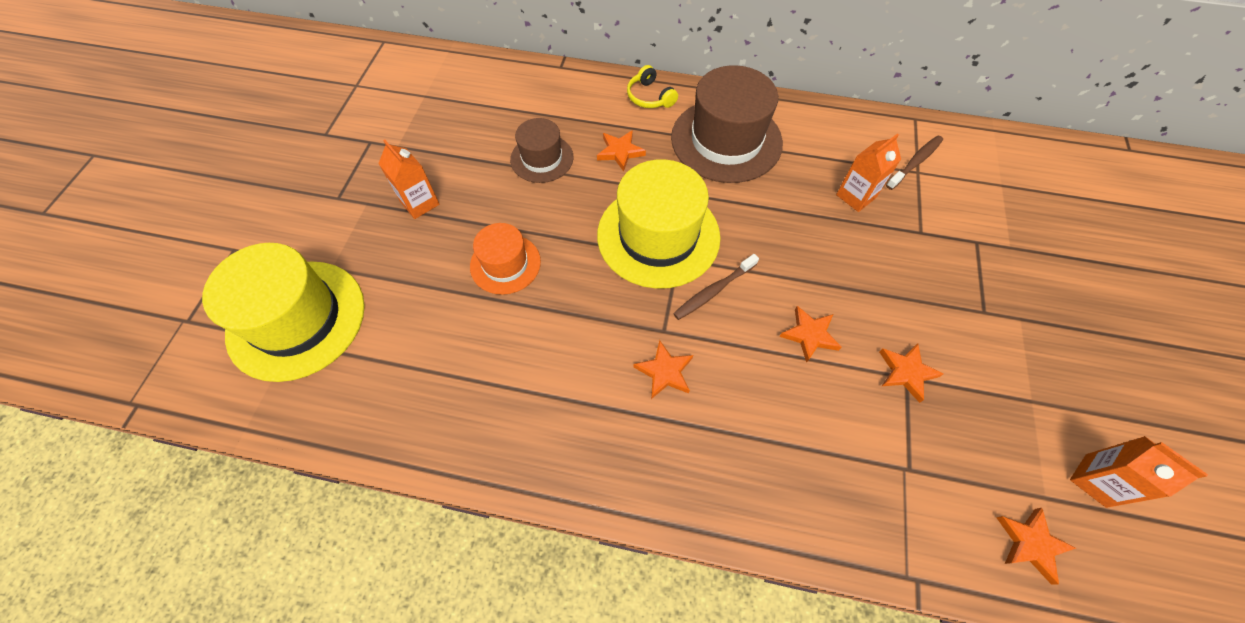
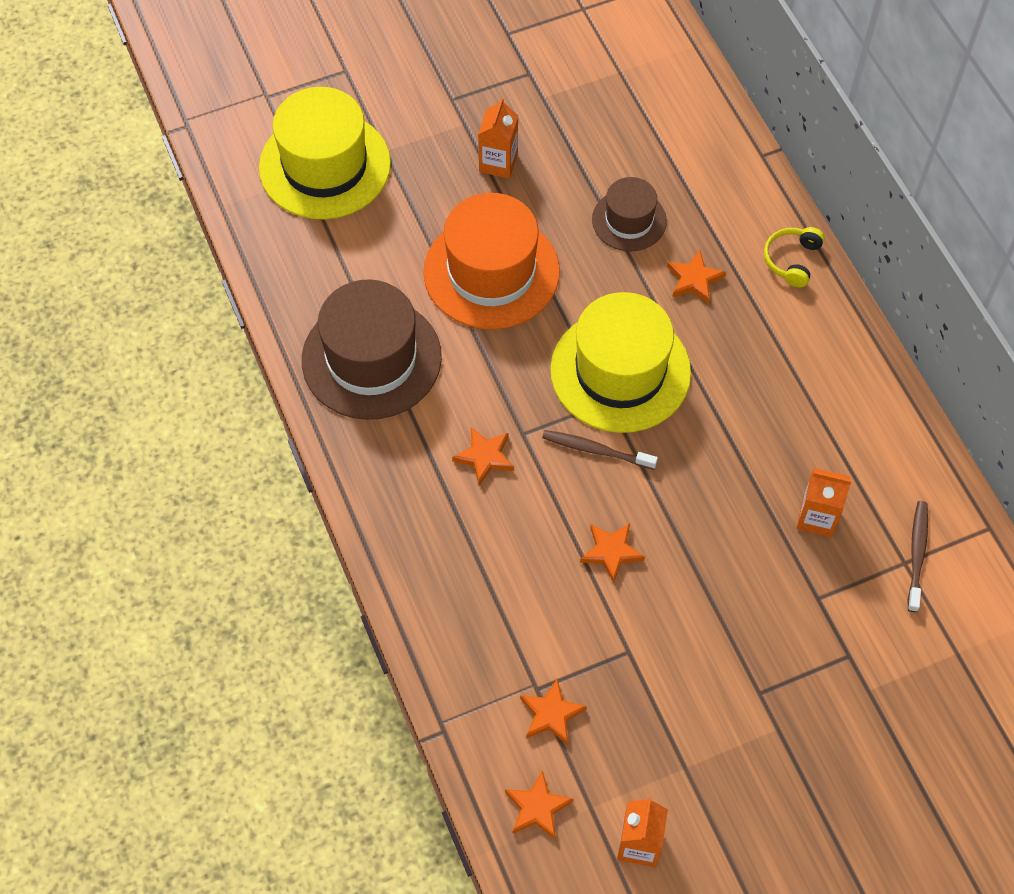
camera: 55 degrees right, 0 degrees up
(505, 264) = (491, 272): orange hat -> orange hat, size x1.79
(726, 140) = (792, 362): brown hat -> brown hat (371, 358)
(906, 372) = (634, 649): orange star -> orange star (551, 714)
(915, 162) = (917, 554): brown toothbrush -> brown toothbrush turned 90 degrees counterclockwise

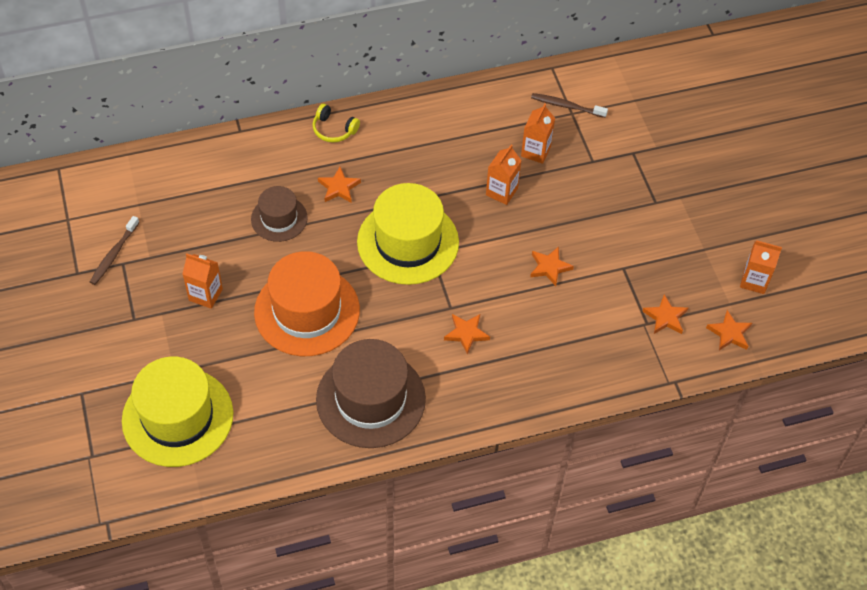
camera: 85 degrees left, 5 degrees down
(596, 450) = (470, 265): brown toothbrush -> brown toothbrush (114, 254)
(732, 478) = (501, 192): none -> orange carton

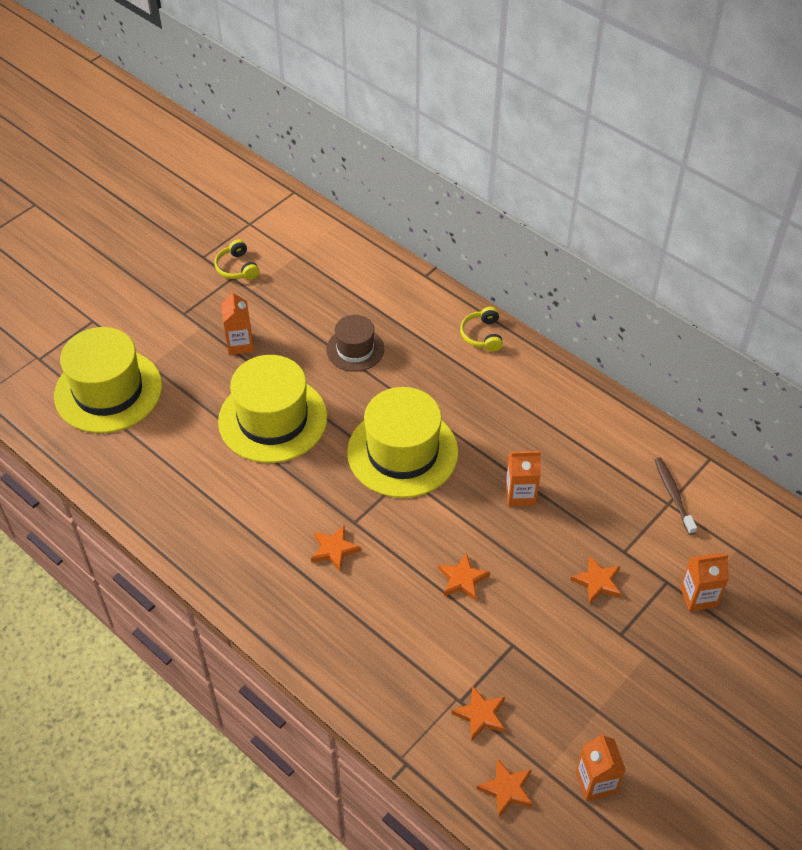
camera: 60 degrees right, 5 degrees down
(114, 254) = (237, 268): brown toothbrush -> yellow headphones
(307, 311) = (273, 419): orange hat -> yellow hat
(339, 187) = (422, 372): orange star -> orange star (597, 582)
(370, 399) = (212, 513): brown hat -> none
(535, 151) = (593, 497): orange carton -> orange carton (698, 597)

